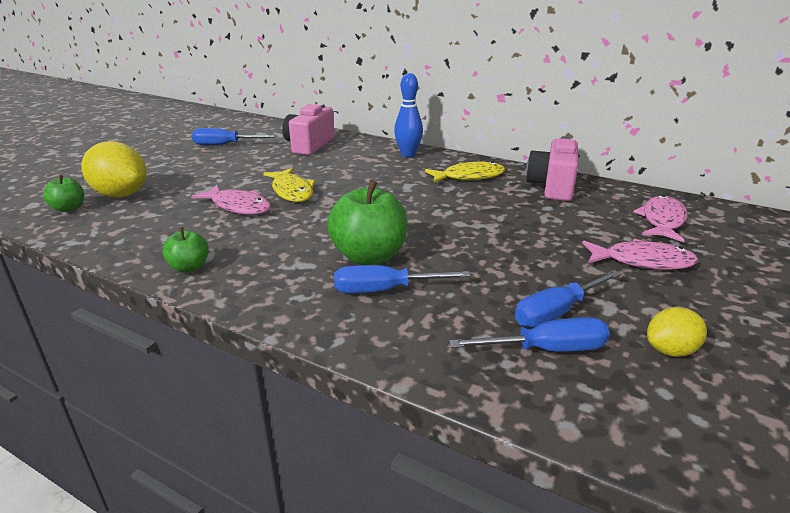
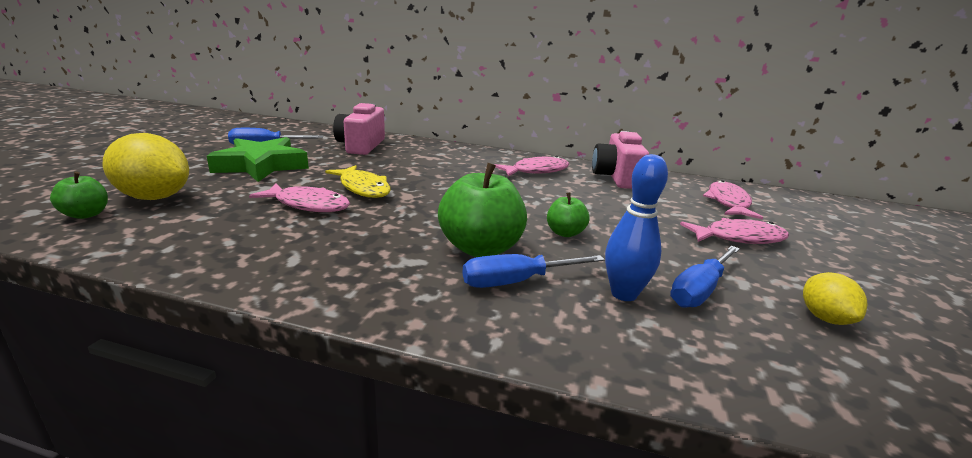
camera: 15 degrees left, 5 degrees down
(189, 267) = (274, 273): green apple -> green apple (565, 233)
(213, 166) = (261, 166): none -> green star
(408, 154) = (466, 153): blue bowling pin -> blue bowling pin (624, 294)
(469, 176) = (536, 171): yellow fish -> pink fish
(546, 349) = (716, 329): blue screwdriver -> none
(670, 350) = (824, 318): yellow lemon -> yellow lemon turned 60 degrees counterclockwise

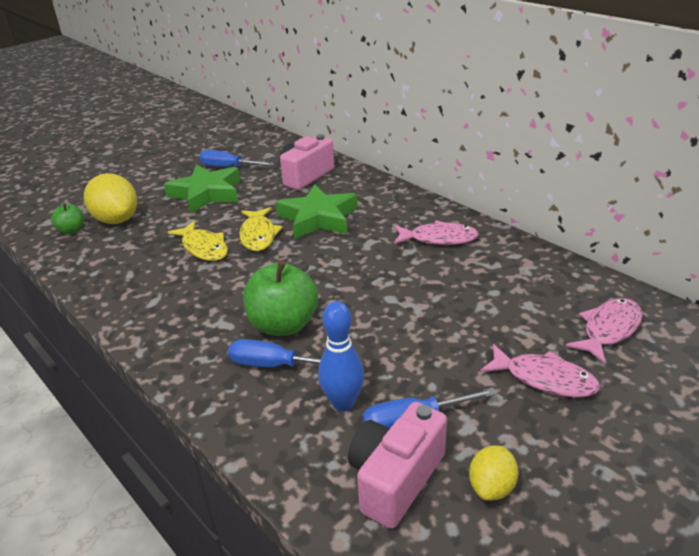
camera: 35 degrees right, 10 degrees up
(308, 205) = (204, 248): pink fish -> yellow fish
(411, 170) = (318, 218): none -> green star
(565, 233) = (371, 326): green apple -> none
(616, 177) = (519, 264): pink camera -> pink camera (395, 479)

